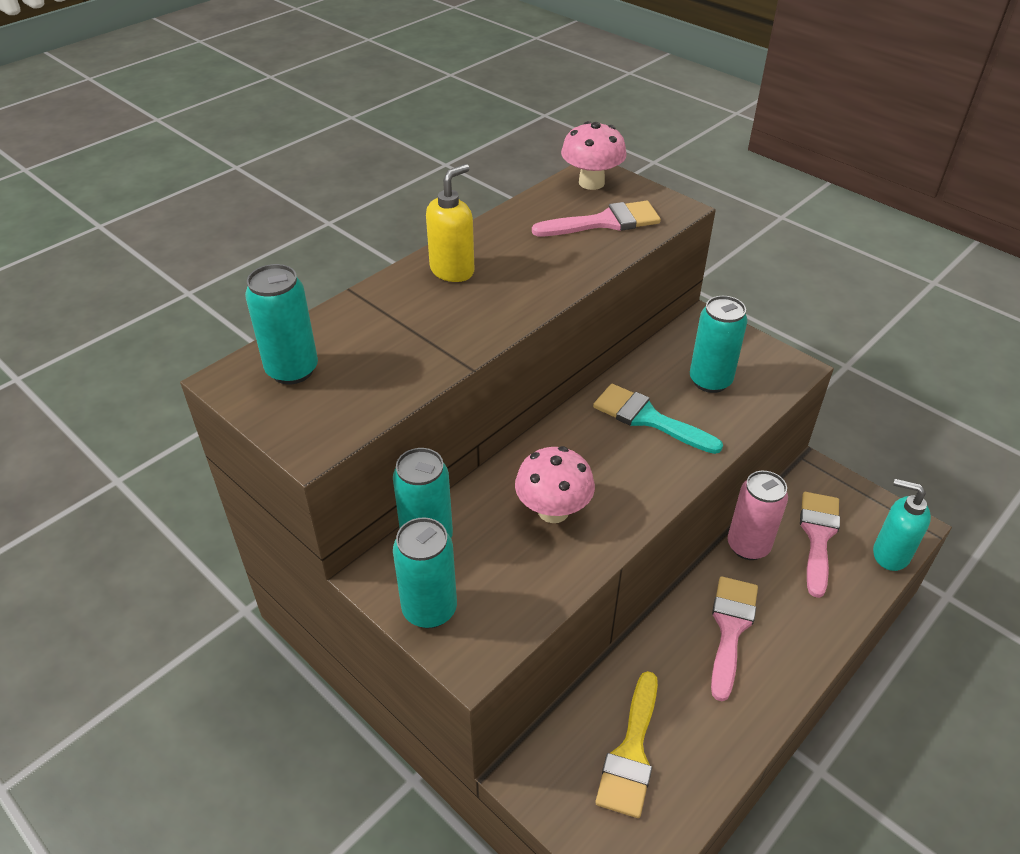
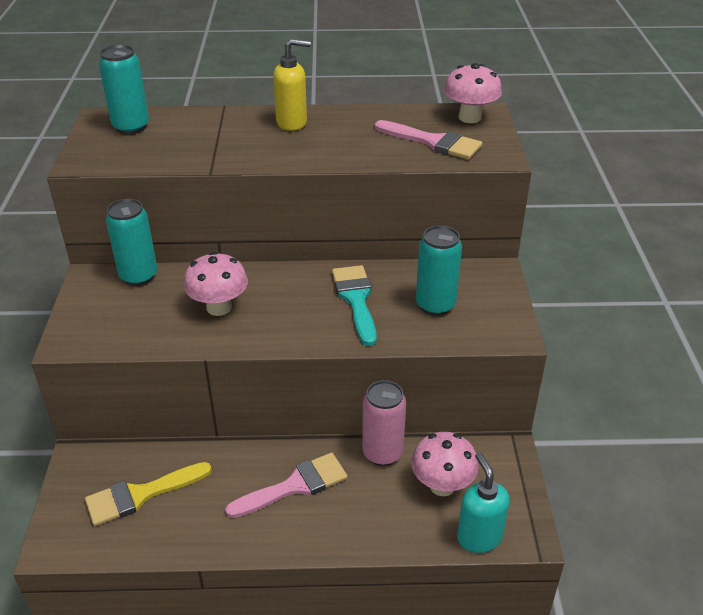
camera: 45 degrees right, 5 degrees down
(429, 609) = (87, 307): turquoise can -> none
(818, 536) = (442, 485): pink brush -> pink mushroom

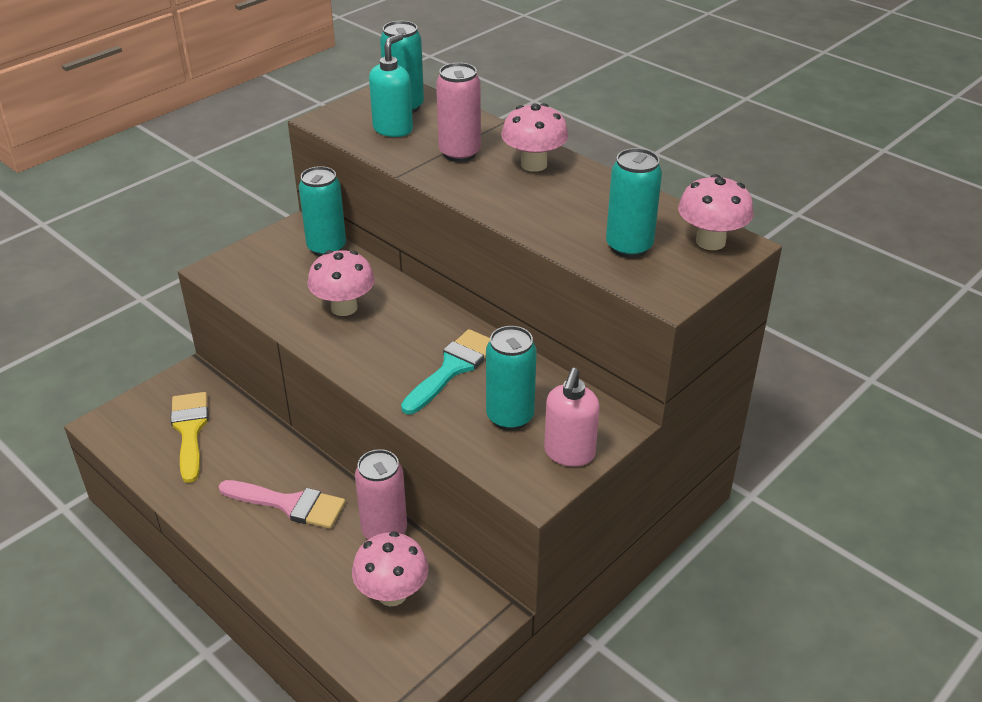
camera: 45 degrees right, 0 degrees up
(140, 495) = (190, 430): yellow brush -> yellow brush turned 60 degrees clockwise
(229, 138) = (459, 153): none -> pink can
(292, 123) = (534, 164): yellow soap dispenser -> pink mushroom
(433, 142) = (629, 247): pink brush -> turquoise can
(479, 537) = (360, 656): turquoise soap dispenser -> turquoise soap dispenser (393, 129)
(498, 303) = (569, 453): none -> pink soap dispenser

